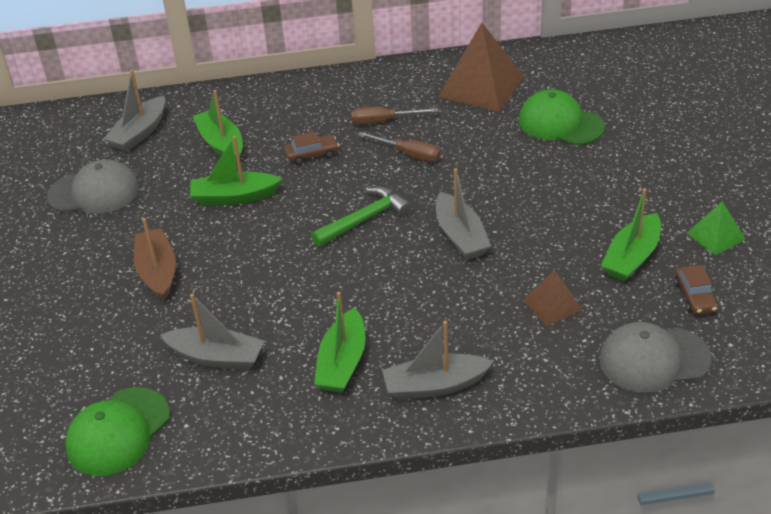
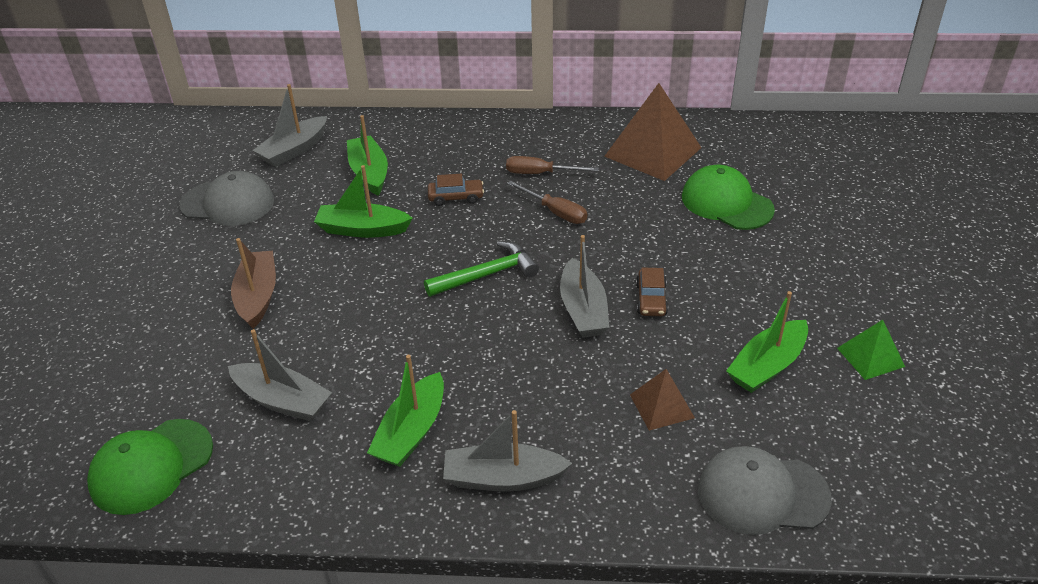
camera: 10 degrees right, 0 degrees up
(695, 297) = (829, 425): brown car -> brown car (651, 299)

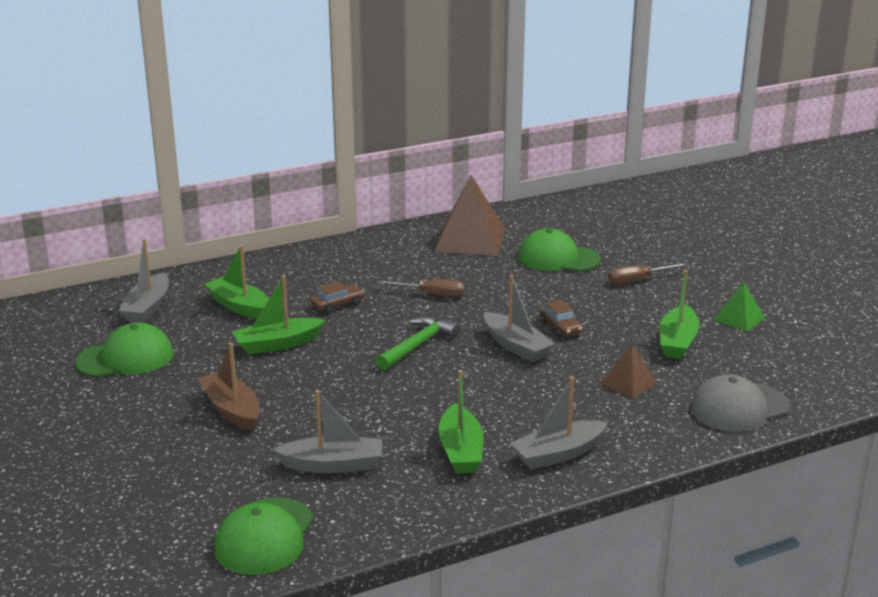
camera: 30 degrees left, 15 degrees down
(228, 203) = (125, 358): grey cap -> green cap
(540, 173) = (393, 273): brown screwdriver -> brown screwdriver (637, 280)

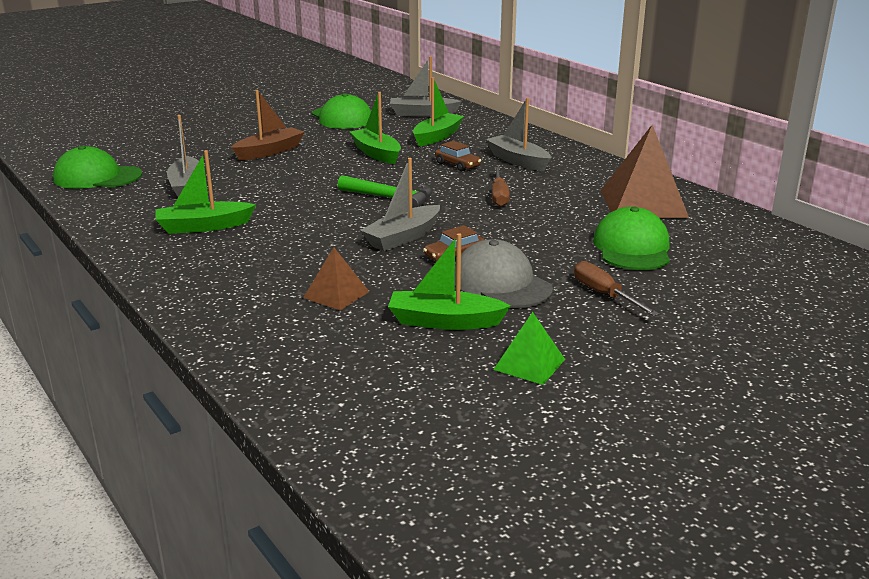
camera: 80 degrees right, 0 degrees up
(558, 454) = (193, 265): grey boat -> grey boat (518, 161)
(739, 407) = (286, 360): grey cap -> grey cap (501, 283)

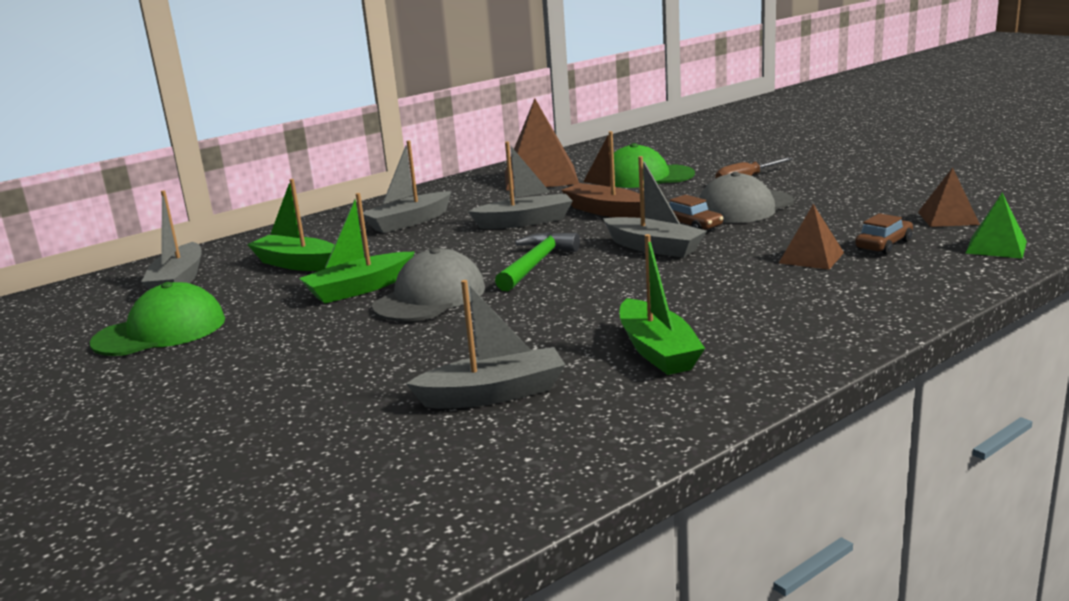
camera: 90 degrees left, 5 degrees down
(97, 177) = (434, 497): green cap -> none
(269, 151) = (324, 359): brown boat -> brown boat (605, 211)
(347, 171) = (430, 297): none -> grey cap
(410, 383) = (948, 218): none -> brown pyramid
(444, 321) = (834, 217): green boat -> none
(457, 165) = (417, 245): brown car -> brown car (883, 245)
(499, 196) = (525, 222): brown screwdriver -> grey boat
(529, 364) = (881, 191): green pyramid -> green pyramid (996, 247)

